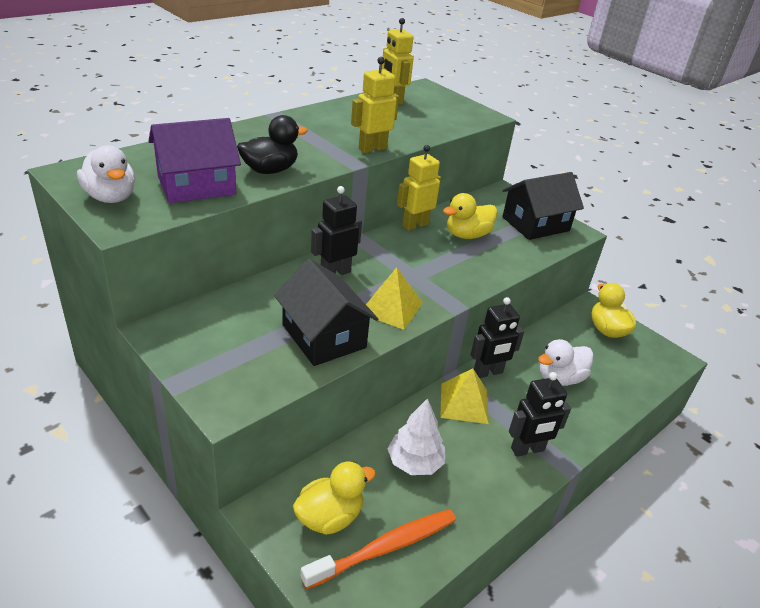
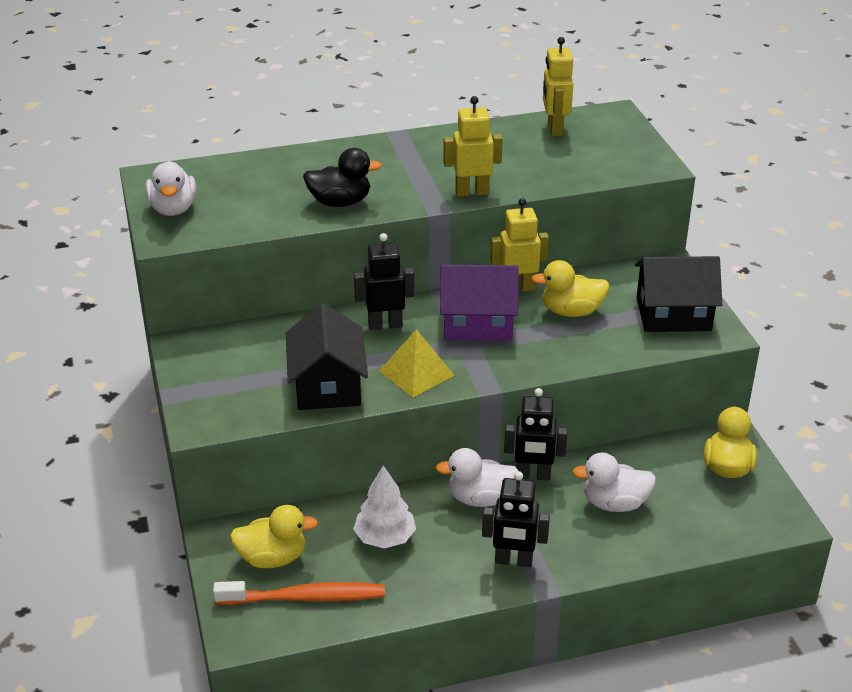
camera: 30 degrees right, 0 degrees up
(196, 185) = (257, 208): purple house -> purple house (477, 322)
(464, 403) = (480, 498): yellow pyramid -> white duck

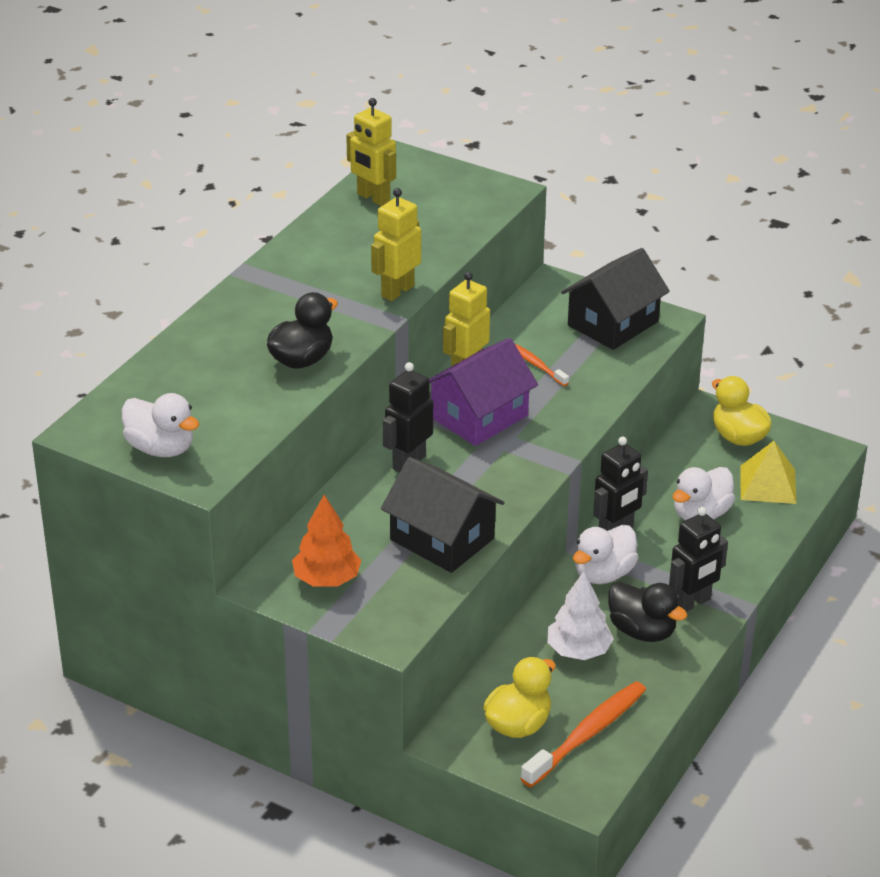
camera: 45 degrees left, 0 degrees up
(220, 365) = (326, 579): none -> orange tree
(416, 373) = (495, 486): yellow pyramid -> yellow pyramid (768, 484)
(448, 555) = (642, 631): none -> black duck
(571, 311) = (536, 365): yellow duck -> orange toothbrush

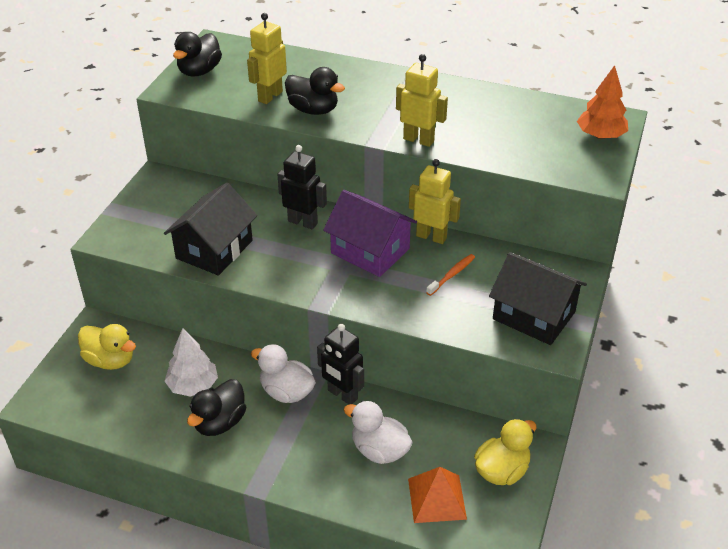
camera: 80 degrees right, 5 degrees up
(161, 448) = (199, 71): white duck -> black duck
(326, 579) = (164, 202): orange tree -> orange tree (600, 136)
(373, 198) = (548, 113): yellow robot -> yellow robot (270, 96)
(587, 734) = (100, 400): orange toothbrush -> none
(692, 603) = (259, 453): black robot -> none
(768, 484) = (437, 498): yellow pyramid -> orange pyramid

